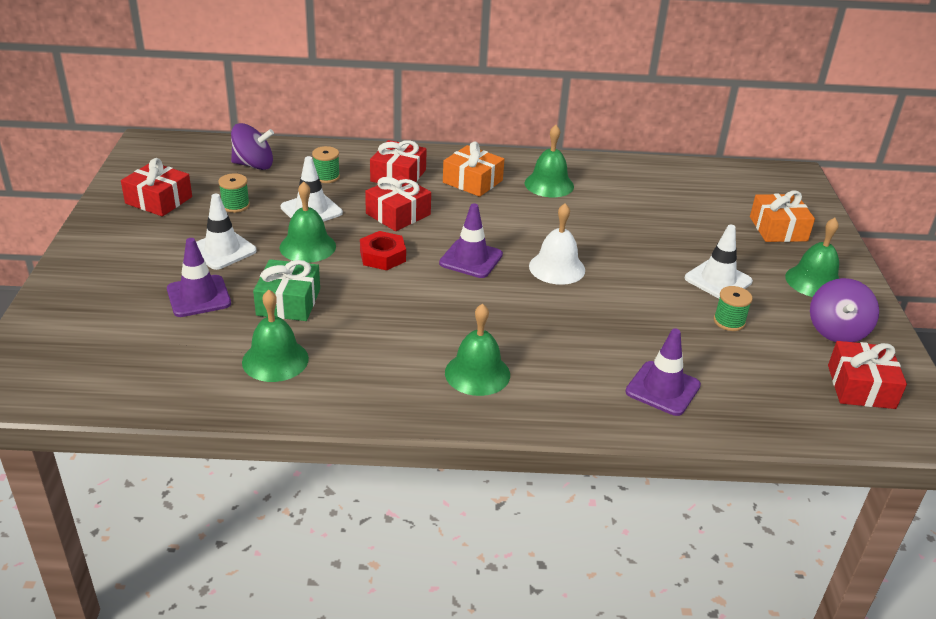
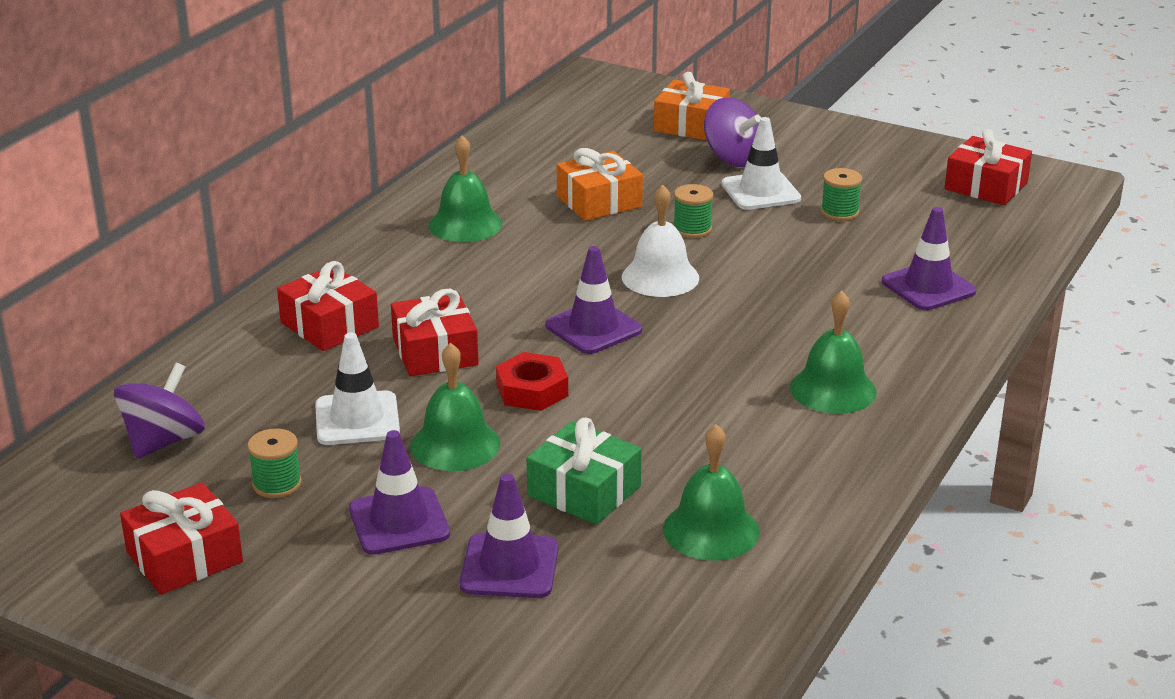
camera: 60 degrees left, 5 degrees down
(222, 250) = (399, 521): white traffic cone -> purple traffic cone
(326, 177) = (271, 384): green spool -> green spool (692, 229)
(472, 181) = (403, 274): orange gift -> orange gift (599, 201)
(814, 281) = (802, 143): green bell -> none
(837, 331) = (893, 164): purple spinning top -> purple spinning top (733, 158)

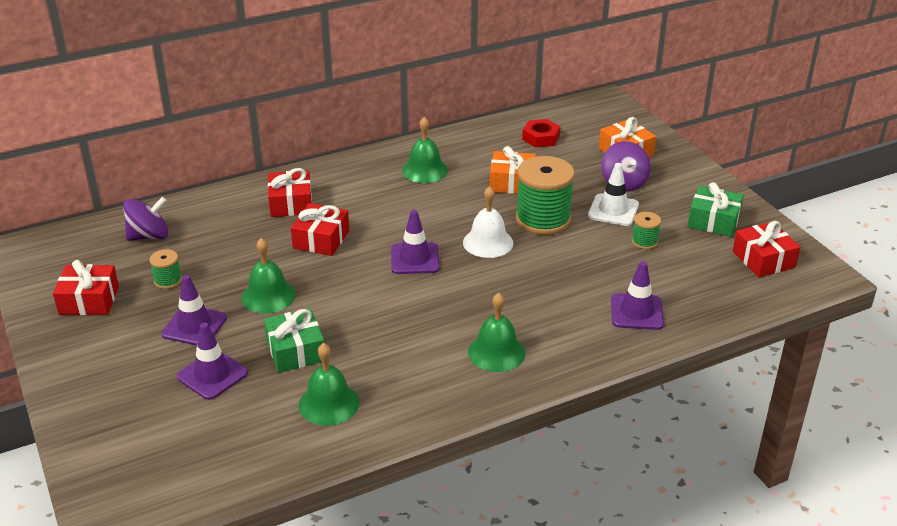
camera: 35 degrees right, 5 degrees up
(357, 419) = (242, 261): white traffic cone -> none
(532, 390) = (340, 282): red nut -> red nut (541, 138)
(692, 229) = (543, 219): green spool -> green spool, size x2.14
(884, 165) = (713, 221): none -> green gift

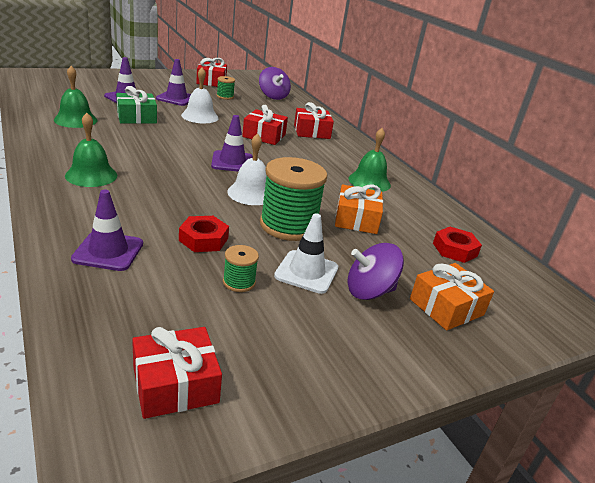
camera: 85 degrees right, 5 degrees down
(268, 296) = (200, 116): green bell -> white bell
(591, 264) = (203, 239): none -> red nut
(713, 221) = (281, 354): green gift -> none

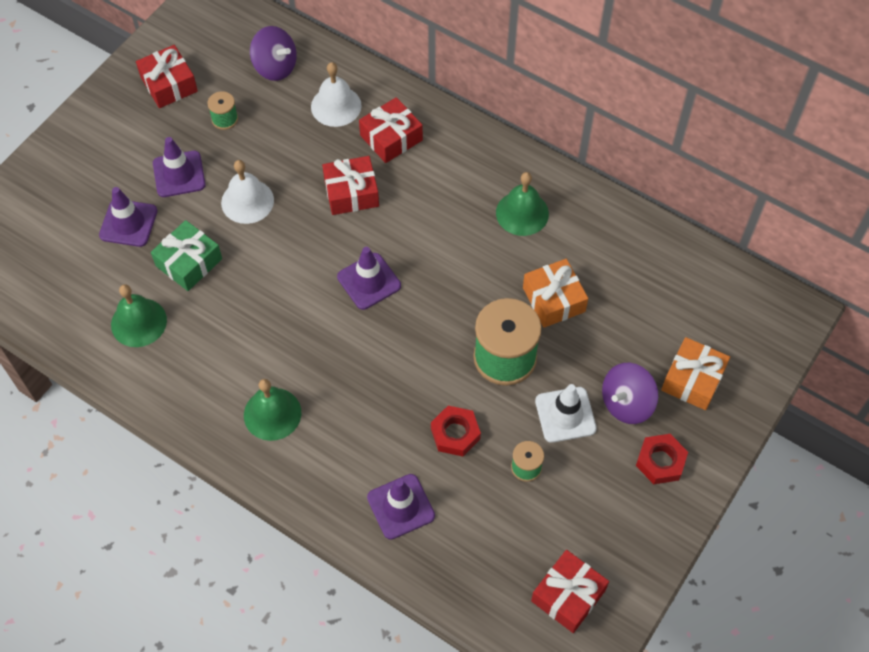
camera: 25 degrees left, 30 degrees up
(251, 193) = (433, 328): white bell -> white bell (336, 106)
(454, 249) = (661, 285): red nut -> red nut (660, 461)

